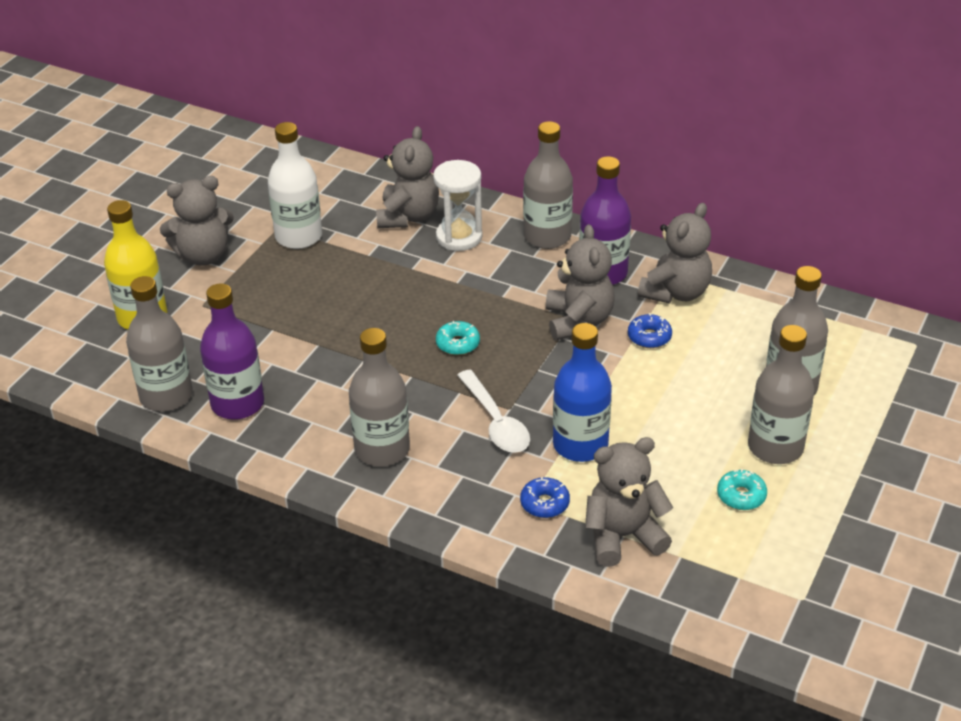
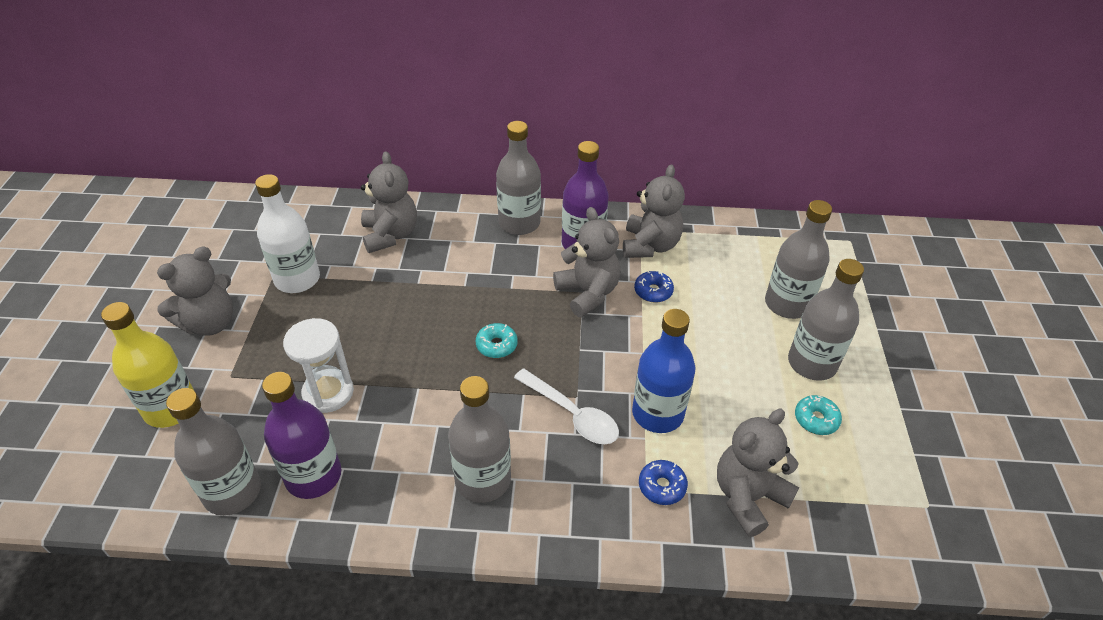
camera: 25 degrees left, 5 degrees up
(459, 237) = (445, 242): white hourglass -> white hourglass (328, 393)

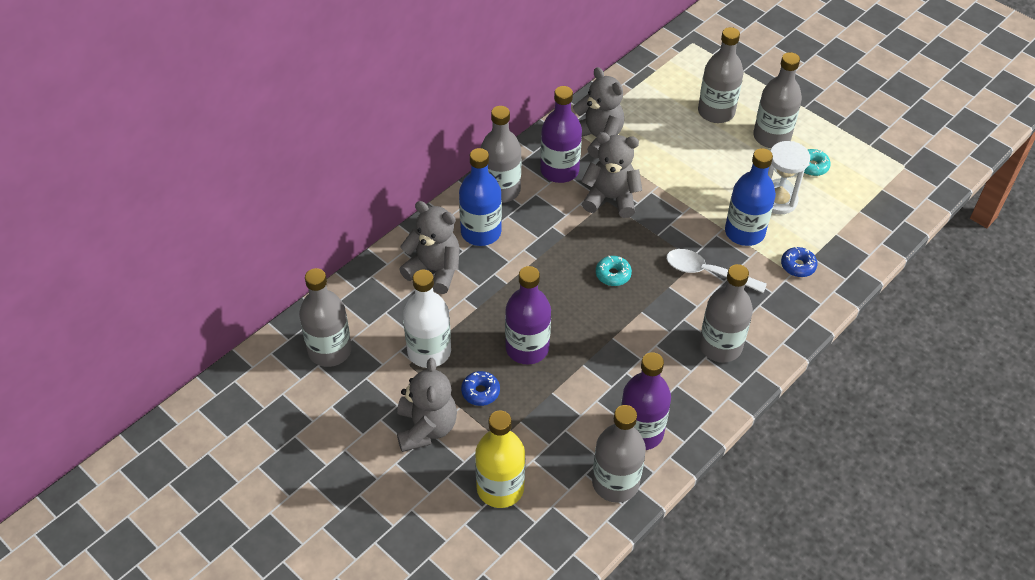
camera: 50 degrees left, 5 degrees up
(253, 226) = (330, 350): none -> grey bottle
(328, 393) = (571, 389): white hourglass -> white hourglass (778, 200)
(353, 336) = (527, 348): none -> purple bottle
(459, 237) = (481, 232): none -> blue bottle
(572, 414) = (708, 273): white spoon -> white spoon turned 150 degrees counterclockwise
(653, 291) = (642, 166): blue donut -> blue donut (480, 392)
(748, 497) = (837, 234): grey teddy bear -> none

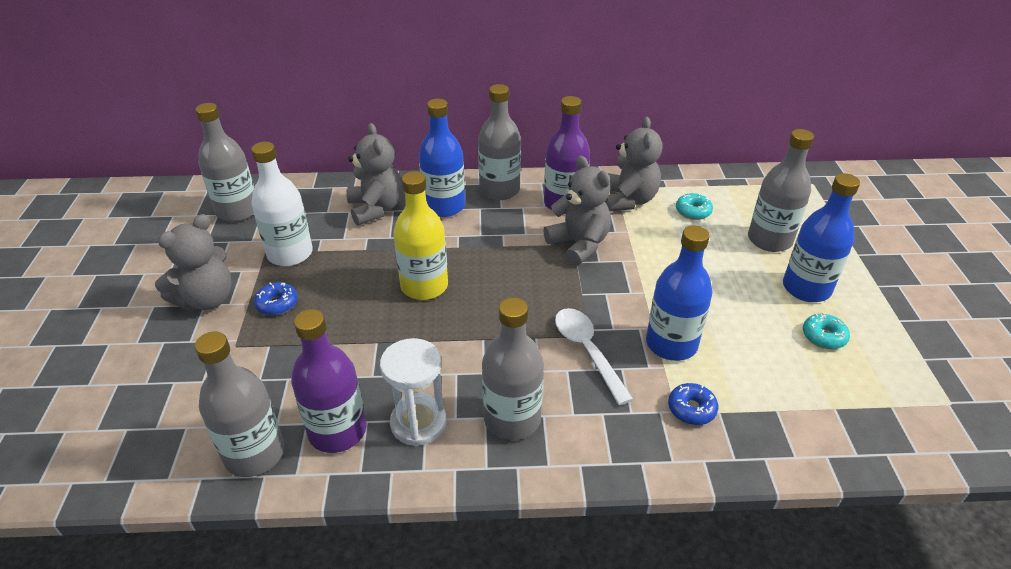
camera: 45 degrees right, 10 degrees down
(500, 488) = (177, 380): yellow bottle -> yellow bottle (424, 286)
(527, 348) = (355, 300): purple bottle -> none
(613, 274) = (500, 296): turquoise donut -> turquoise donut (693, 211)
(771, 137) = (806, 288): grey bottle -> blue bottle
(778, 200) = (744, 341): white hourglass -> white hourglass (418, 423)

